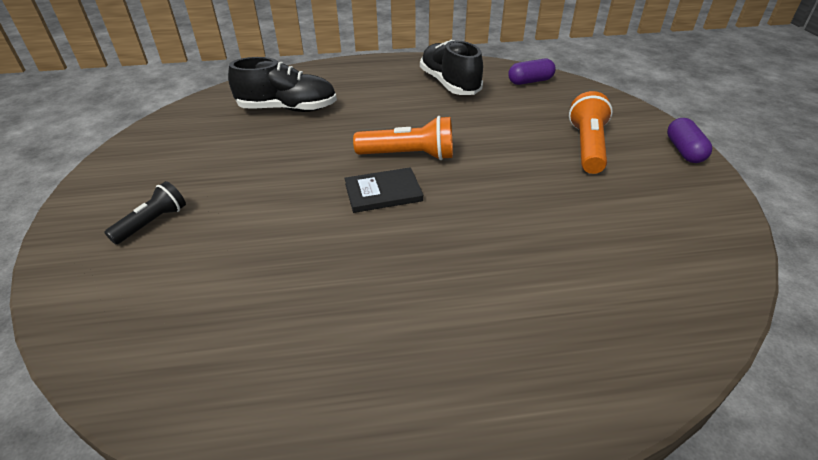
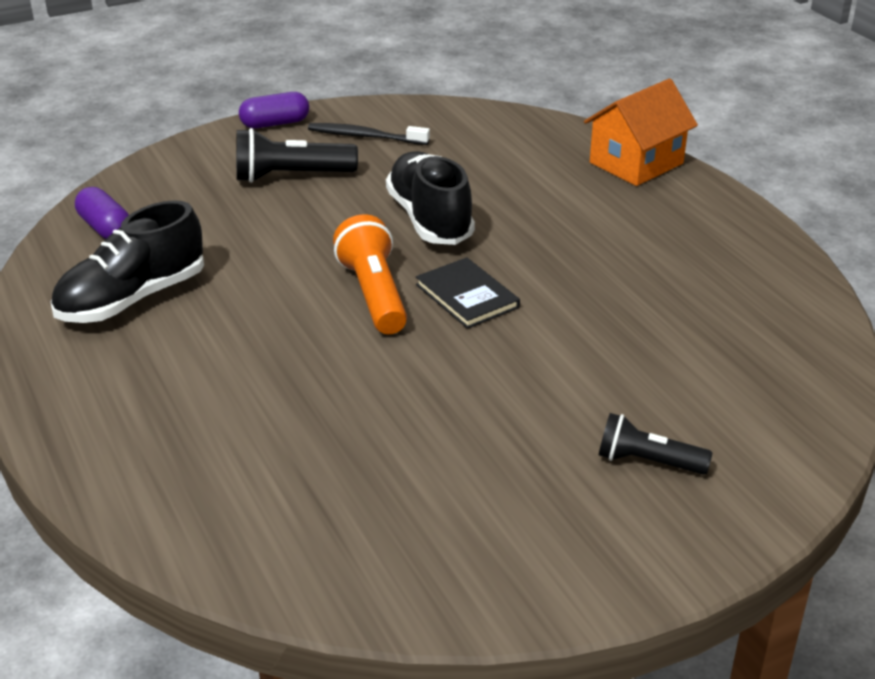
camera: 110 degrees left, 5 degrees down
(288, 109) = (283, 452): black shoe -> black shoe (429, 219)
(587, 146) = (291, 176): orange flashlight -> black flashlight
(587, 385) = (636, 163): none -> orange house
(660, 191) = (365, 136): none -> black toothbrush

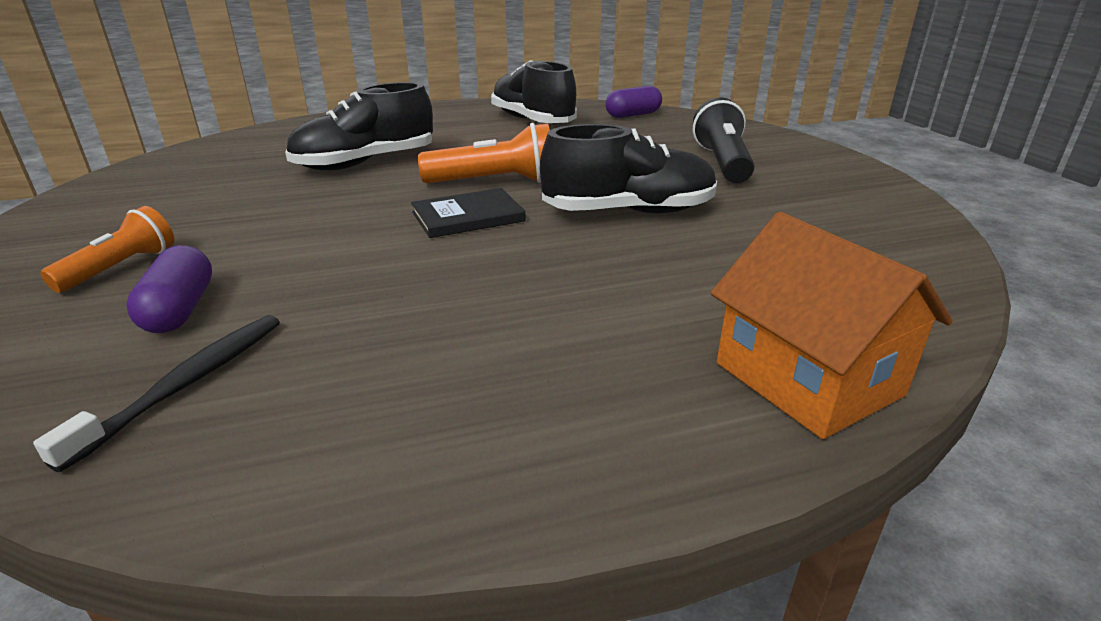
camera: 100 degrees right, 5 degrees down
(275, 123) = (838, 161): purple capsule -> purple capsule (180, 310)
(328, 396) = (365, 163): none -> black shoe
(365, 136) = (825, 194): black toothbrush -> black toothbrush (186, 384)
(647, 462) = (121, 268): black flashlight -> orange flashlight

